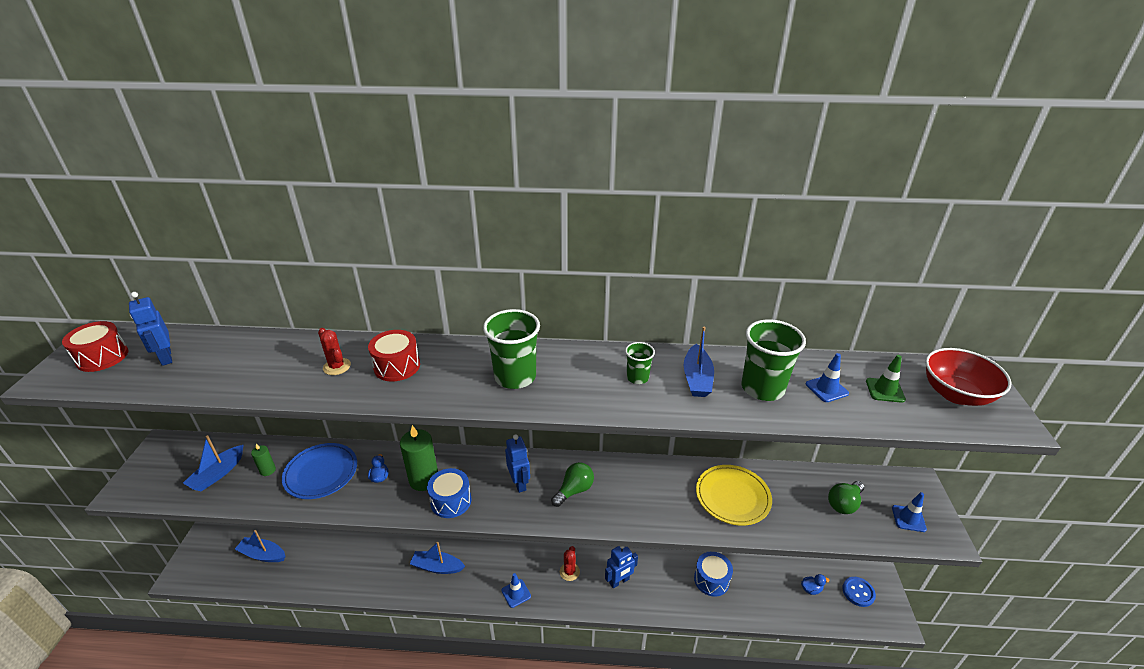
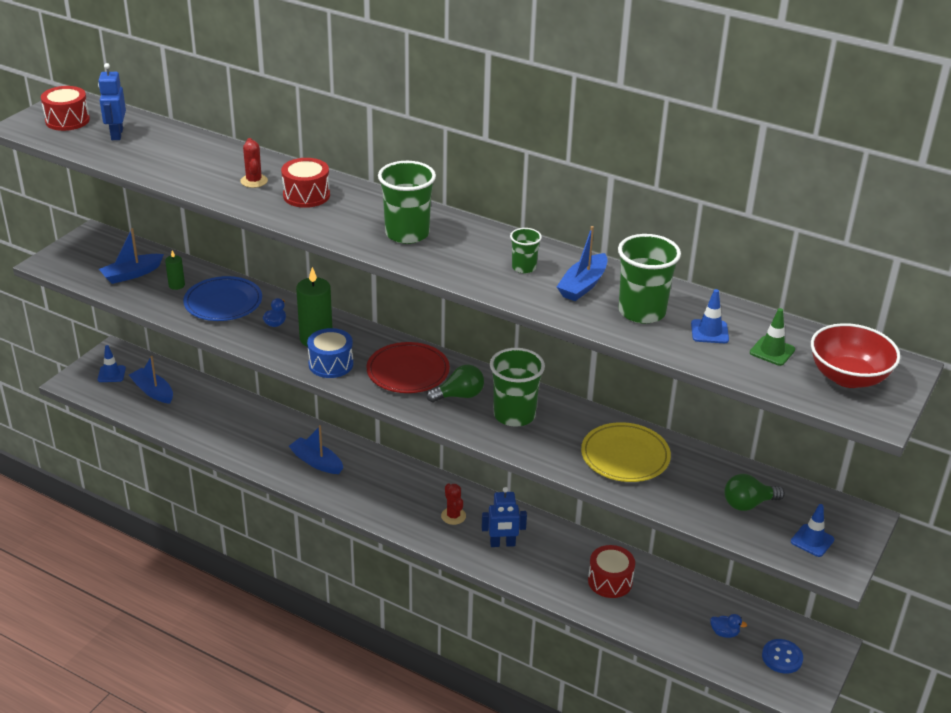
camera: 25 degrees right, 0 degrees up
(516, 593) = (384, 513): blue traffic cone -> blue traffic cone (111, 374)
(519, 483) = (408, 372): blue robot -> red plate
(569, 572) = (453, 516): red cactus -> red cactus turned 60 degrees counterclockwise
(628, 492) = (514, 415): none -> green cup
(711, 580) = (610, 581): blue drum -> red drum

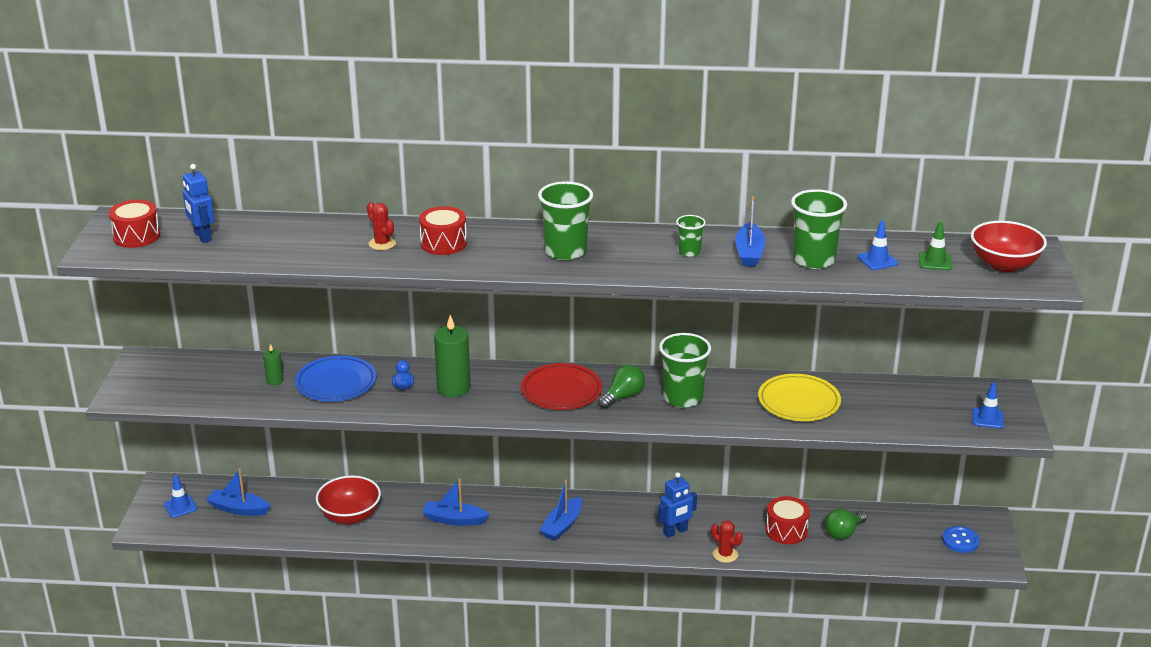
camera: 25 degrees left, 5 degrees down
(131, 274) = (219, 383): blue boat -> blue boat (562, 526)
(234, 428) = (350, 516): none -> red bowl
(331, 364) = (487, 405): blue drum -> none
(453, 516) = (615, 524): red cactus -> red cactus (725, 554)
(724, 633) = (904, 538): blue duck -> none
(748, 504) = (920, 407): green light bulb -> green light bulb (843, 532)

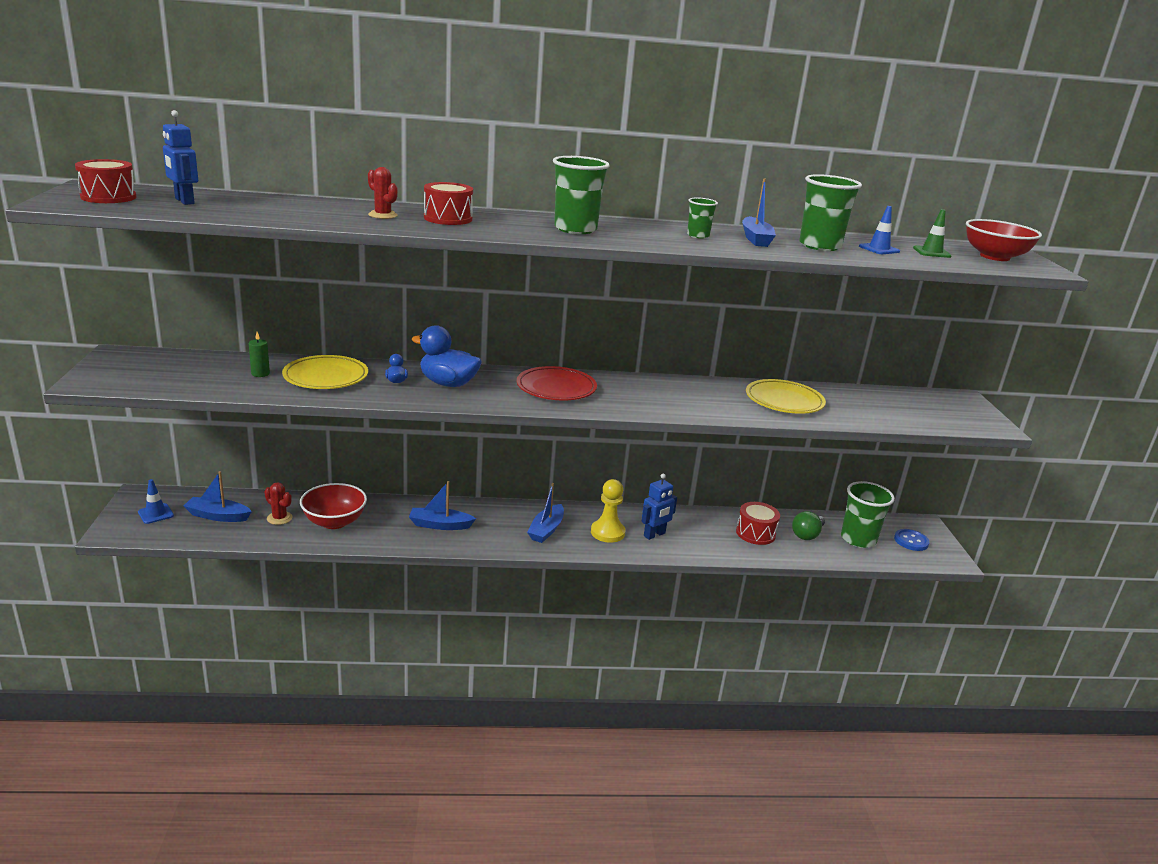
camera: 10 degrees left, 5 degrees down
(336, 383) = (326, 377): blue plate -> yellow plate
(453, 388) = (448, 383): green candle -> blue duck
(623, 397) = (617, 393): green light bulb -> none
(626, 529) = (607, 532): none -> yellow pawn
(682, 398) = (675, 396): green cup -> green cup (858, 539)
(725, 554) = (706, 554): red cactus -> red cactus (279, 518)
(987, 418) = (959, 416): blue traffic cone -> none

